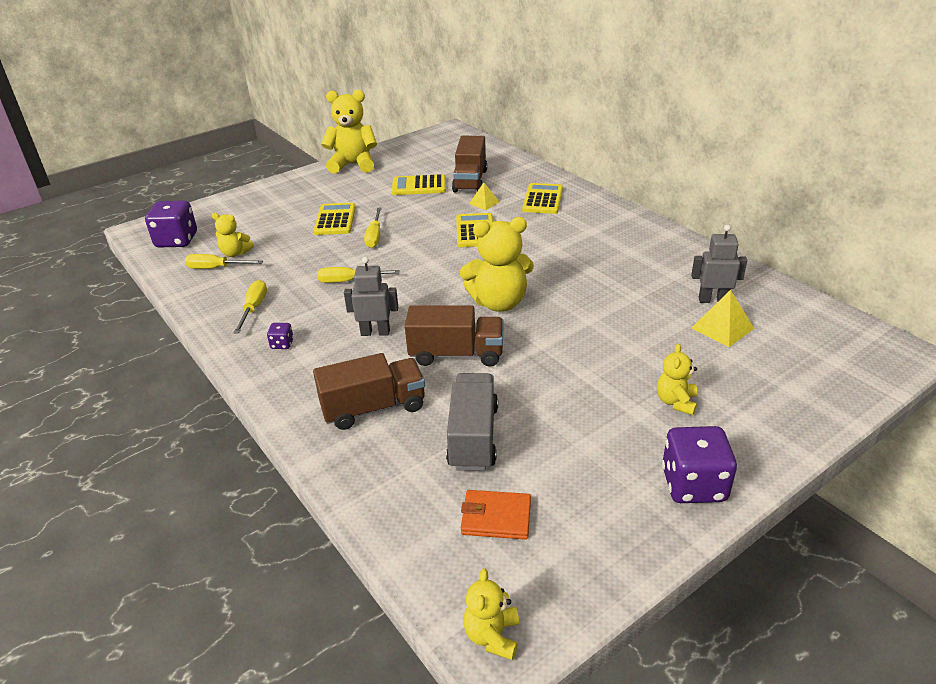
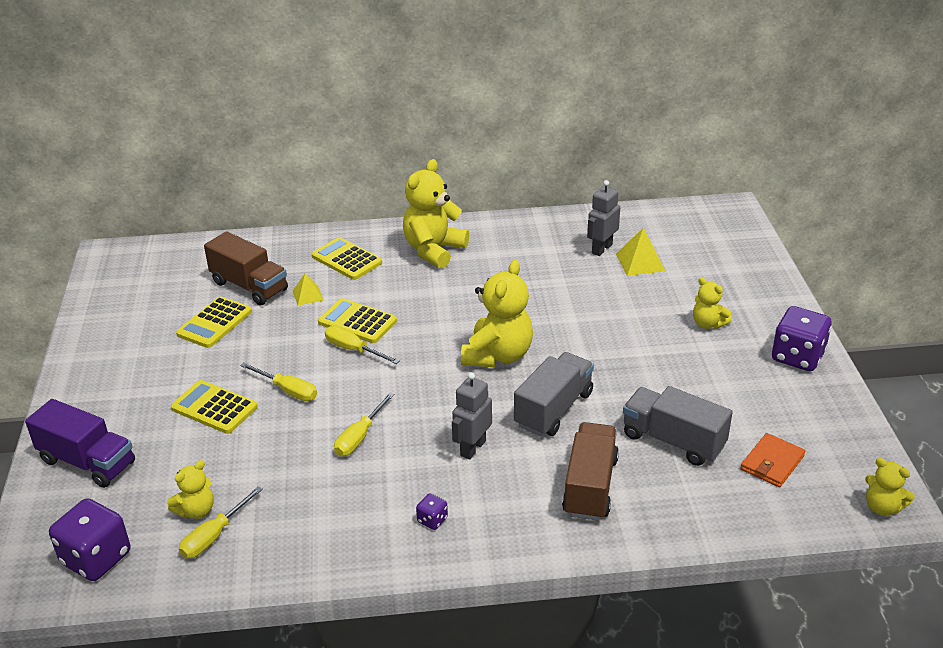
camera: 60 degrees left, 0 degrees up
(253, 308) = (340, 525): yellow screwdriver -> yellow screwdriver (353, 350)
(255, 204) = (87, 462): none -> purple truck
(353, 165) = (92, 352): yellow teddy bear -> yellow teddy bear (434, 250)
(456, 354) = (554, 409): brown truck -> grey truck

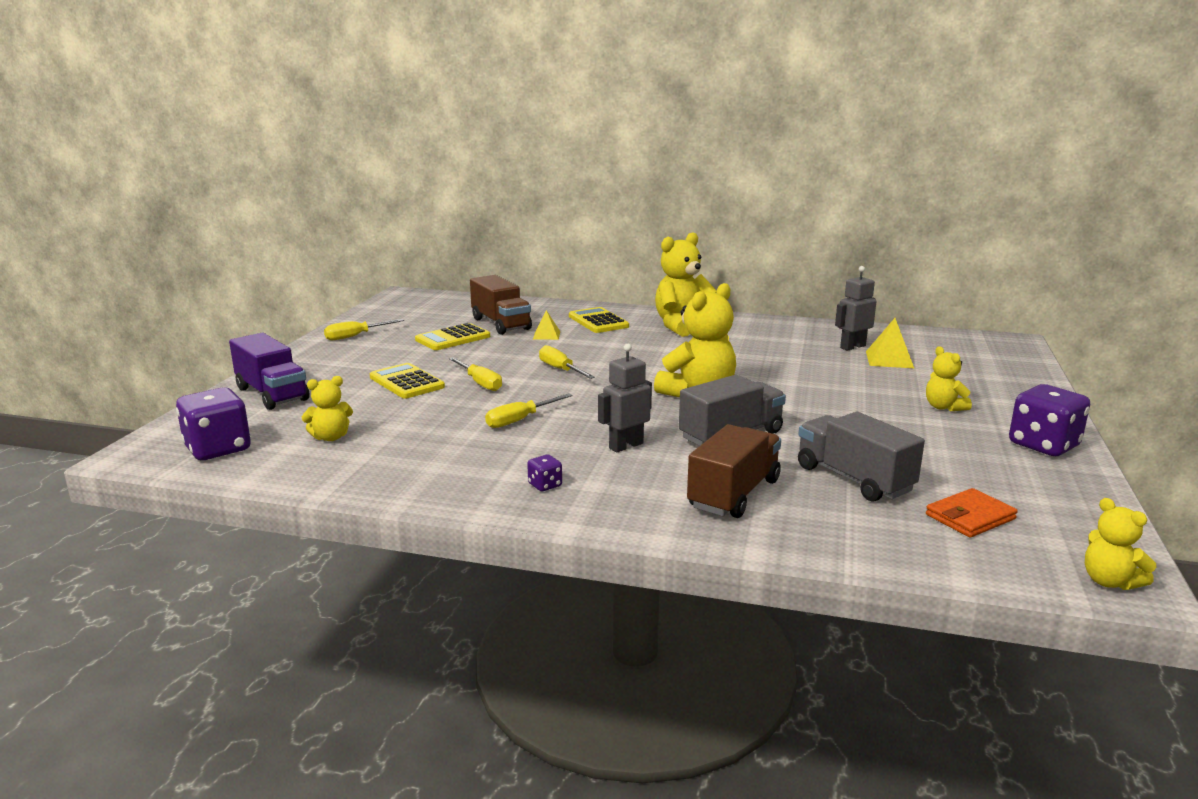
camera: 20 degrees right, 15 degrees down
(214, 536) = (330, 455): yellow screwdriver -> yellow screwdriver (355, 336)
(357, 322) = (578, 355): yellow calculator -> none

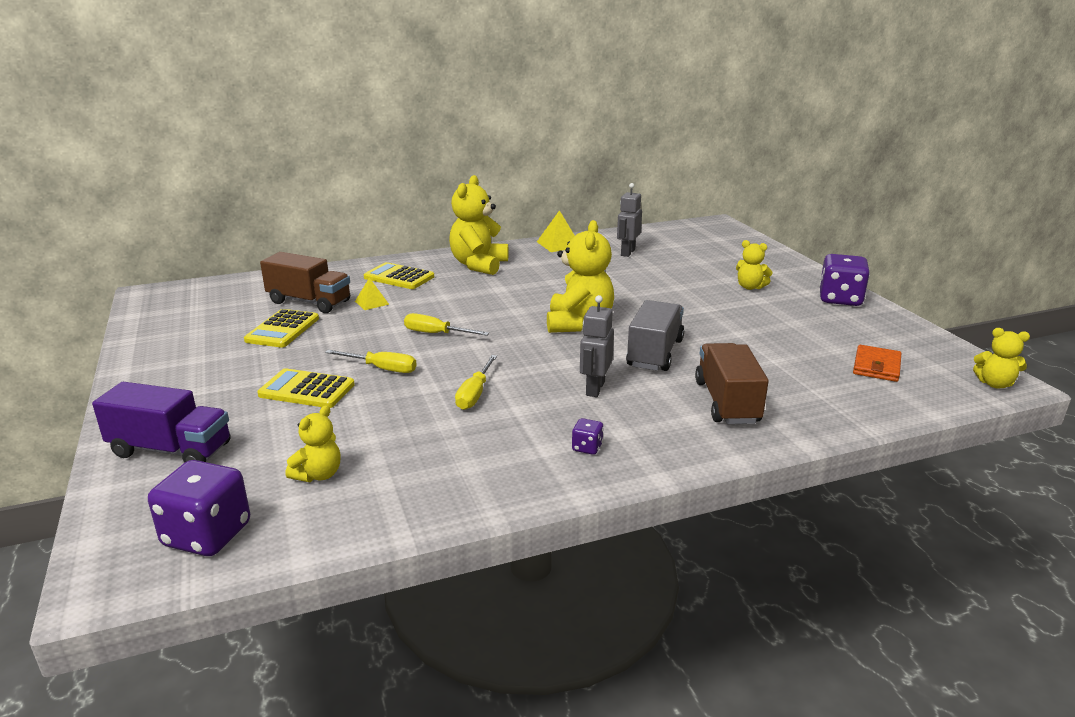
camera: 35 degrees left, 5 degrees up
(355, 336) = (167, 355): yellow screwdriver -> none
(854, 479) = (778, 362): grey truck -> none
(889, 359) = (665, 257): yellow pyramid -> yellow pyramid (559, 244)

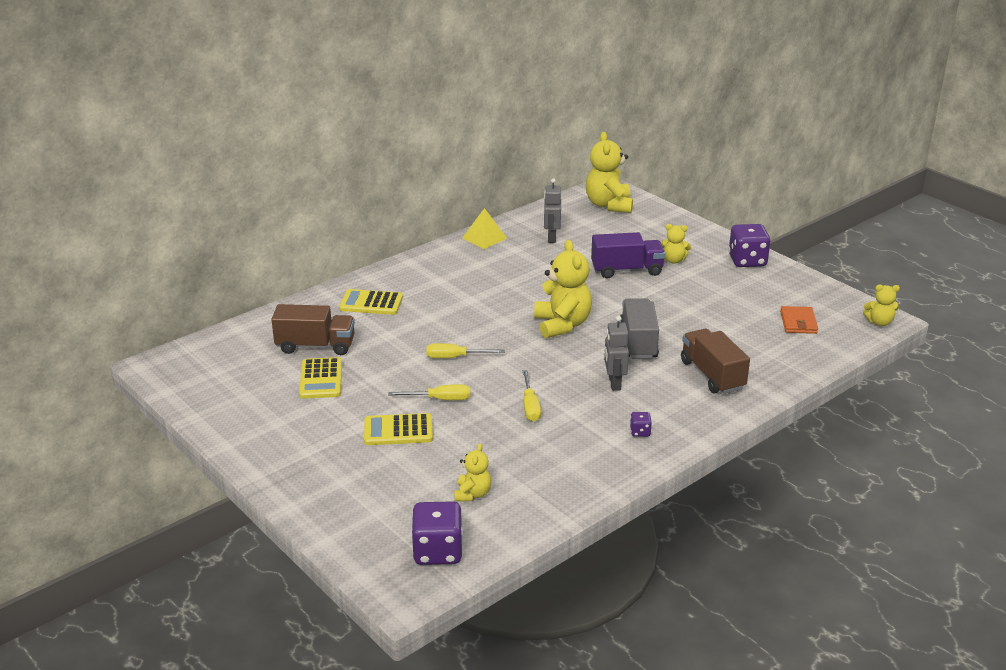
camera: 20 degrees left, 5 degrees up
(171, 450) = (345, 501): purple truck -> purple truck (627, 270)
(371, 302) = (372, 336): yellow pyramid -> none
(479, 265) = (431, 276): yellow teddy bear -> yellow teddy bear (609, 205)

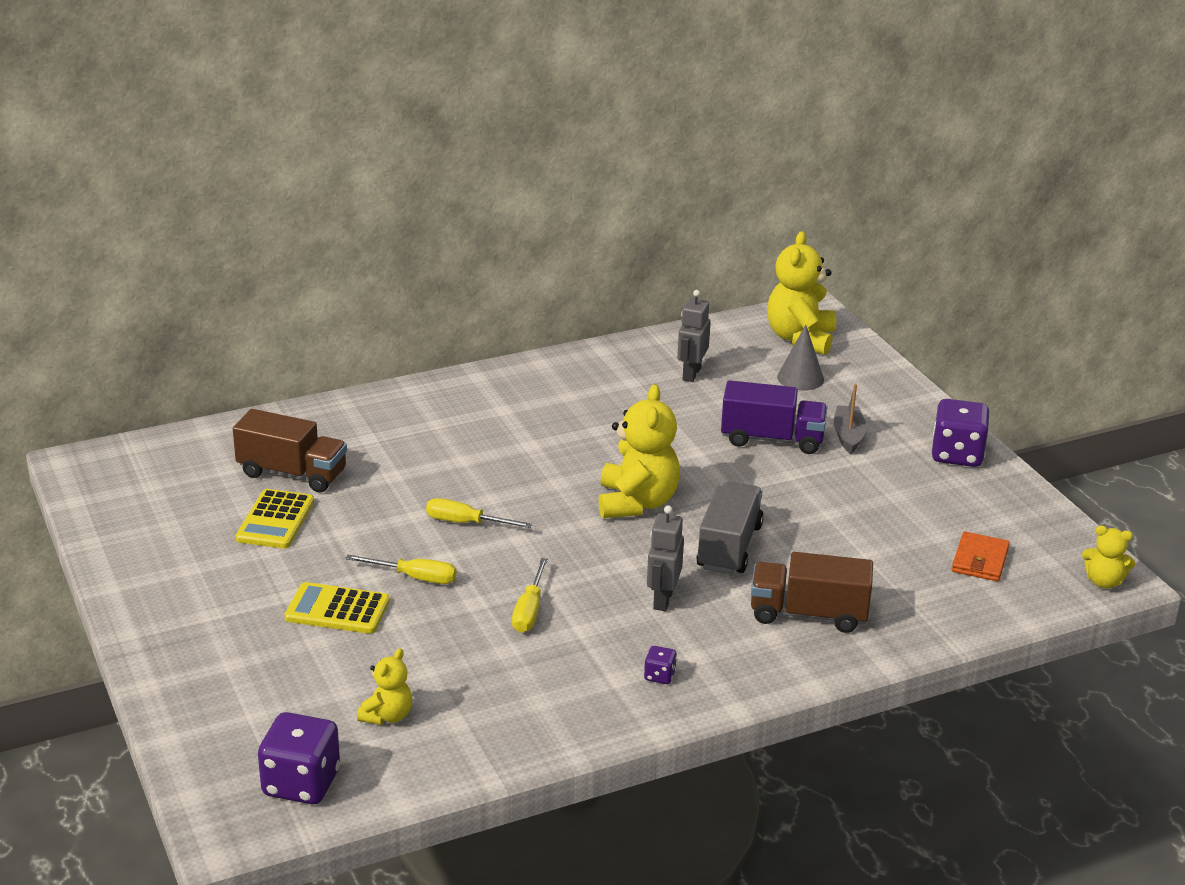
camera: 15 degrees right, 0 degrees up
(371, 303) = (395, 427): yellow calculator -> none
(484, 238) = (597, 359): yellow pyramid -> none
(623, 229) = (800, 378): none -> grey cone
(673, 260) = (848, 436): yellow teddy bear -> grey boat
(712, 375) = (808, 614): brown truck -> brown truck turned 75 degrees counterclockwise

